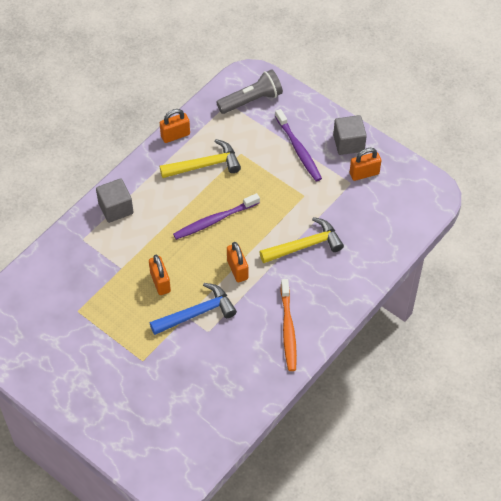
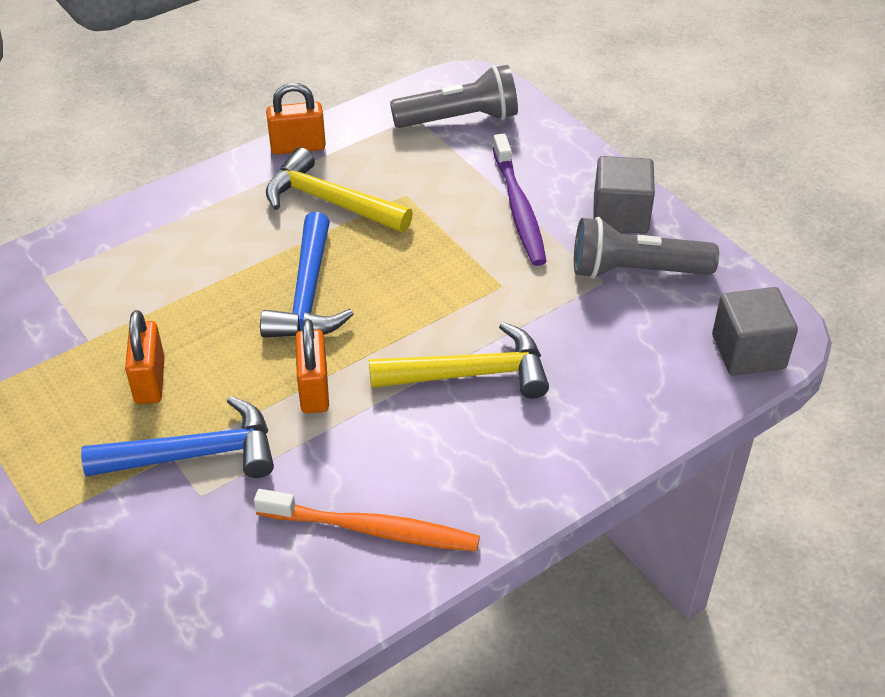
camera: 15 degrees right, 10 degrees down
(116, 208) = (132, 239): grey cube -> grey cube (748, 352)
(205, 165) = (330, 201): yellow hammer -> yellow hammer turned 150 degrees counterclockwise
(214, 220) = (307, 294): purple toothbrush -> blue hammer
(288, 329) = (372, 529): orange toothbrush -> orange toothbrush turned 90 degrees counterclockwise
(364, 173) = (635, 271): orange padlock -> grey flashlight

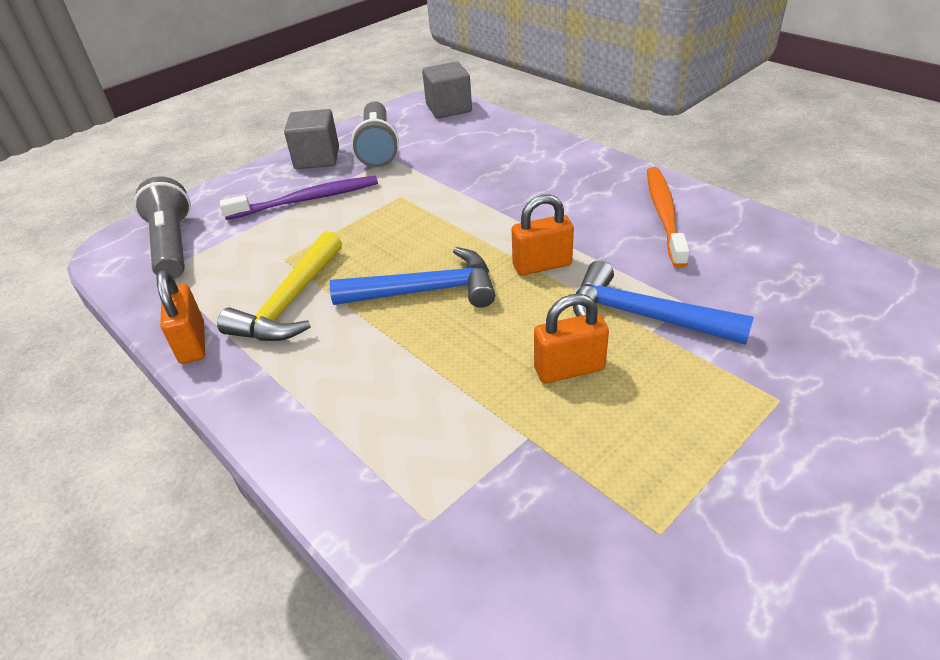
camera: 95 degrees left, 5 degrees down
(194, 455) = (644, 316): blue hammer -> blue hammer turned 45 degrees counterclockwise
(470, 374) = (499, 197): yellow hammer -> none

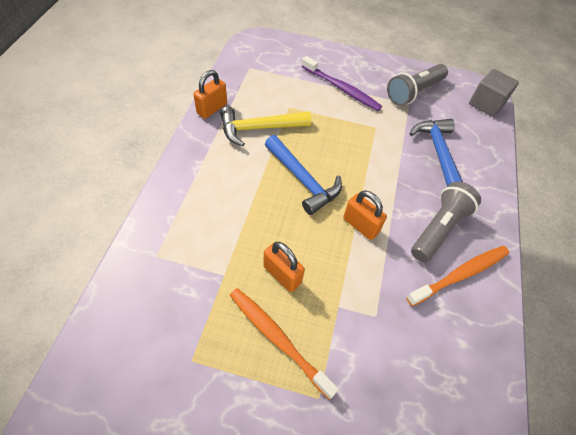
camera: 50 degrees right, 15 degrees up
(172, 245) = (270, 59): grey flashlight -> grey flashlight (439, 228)
(317, 158) = (381, 71): grey cube -> none
(644, 316) = (348, 297): blue hammer -> blue hammer (438, 153)
(671, 411) = (278, 339): none -> orange toothbrush

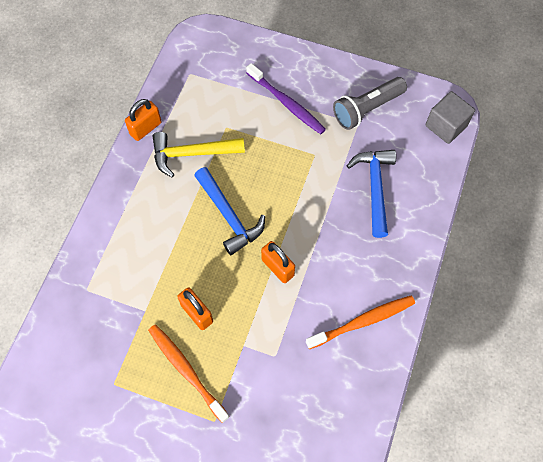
camera: 10 degrees right, 10 degrees up
(439, 228) = (354, 274): grey flashlight -> none

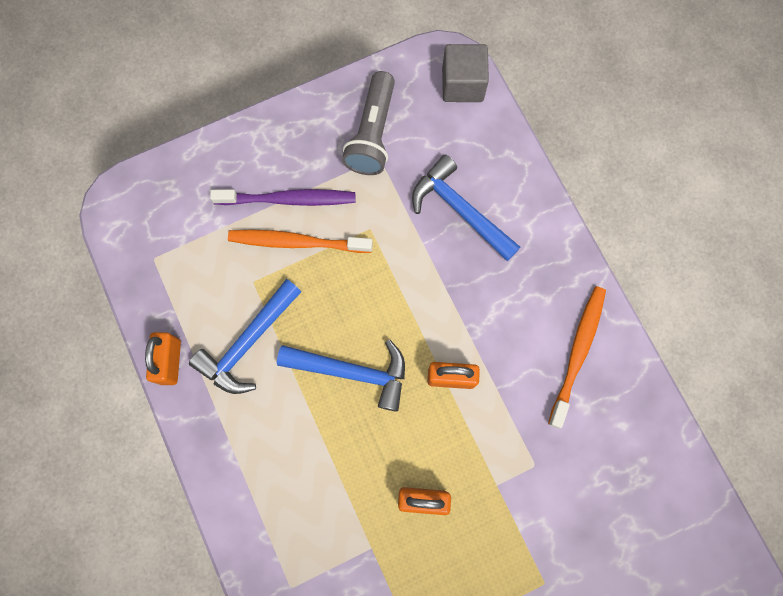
camera: 45 degrees left, 10 degrees up
(186, 370) = (470, 564): orange toothbrush -> orange toothbrush (297, 242)
(192, 153) = (248, 342): yellow hammer -> blue hammer

